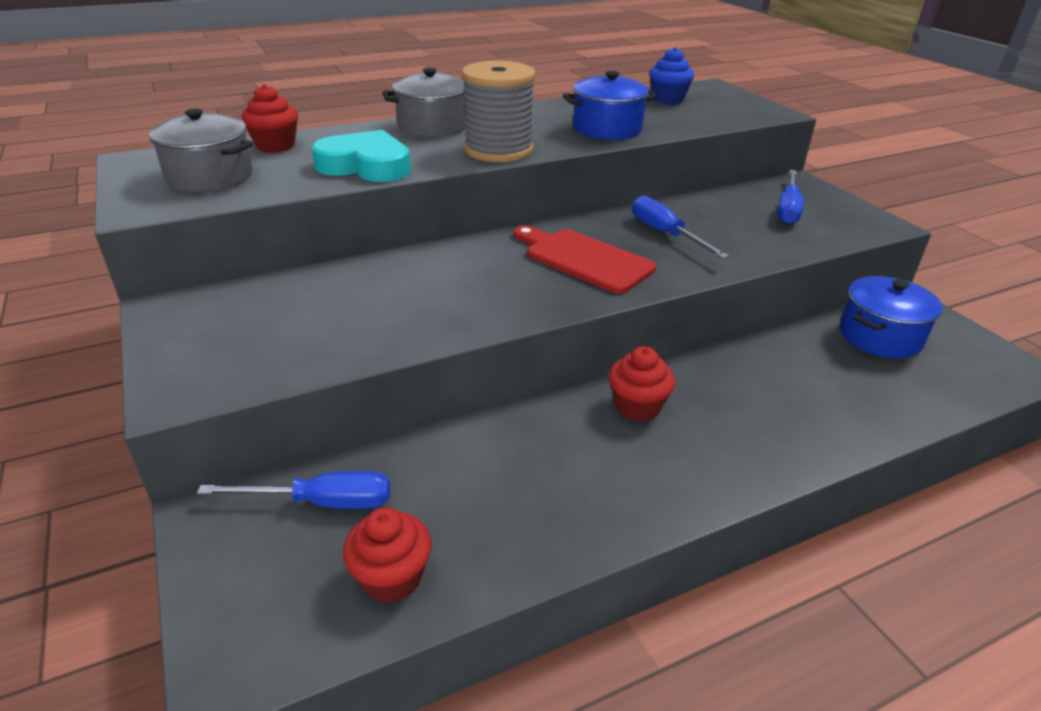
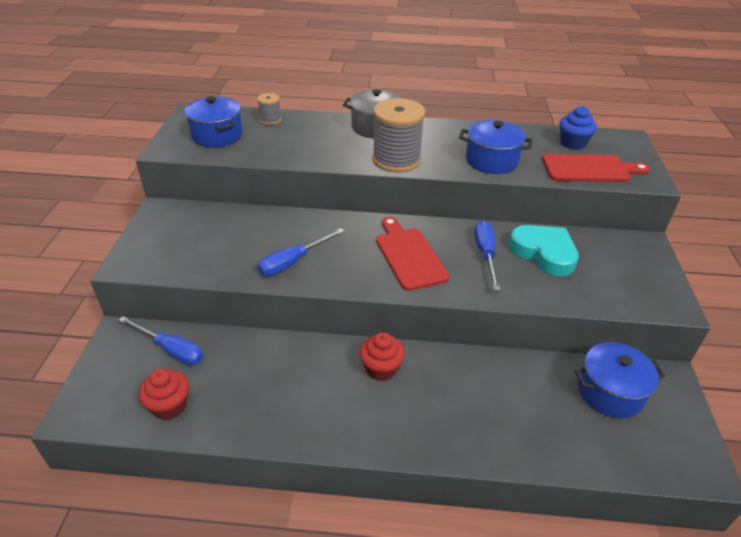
camera: 30 degrees right, 5 degrees up
(210, 177) = (217, 135): grey pot -> blue pot
(275, 146) = (270, 120): red cupcake -> grey spool
(365, 165) = (304, 150): turquoise heart -> turquoise heart (544, 253)
(711, 115) = (589, 169): none -> red cutting board
(788, 209) = (606, 264): blue screwdriver -> blue screwdriver (293, 262)

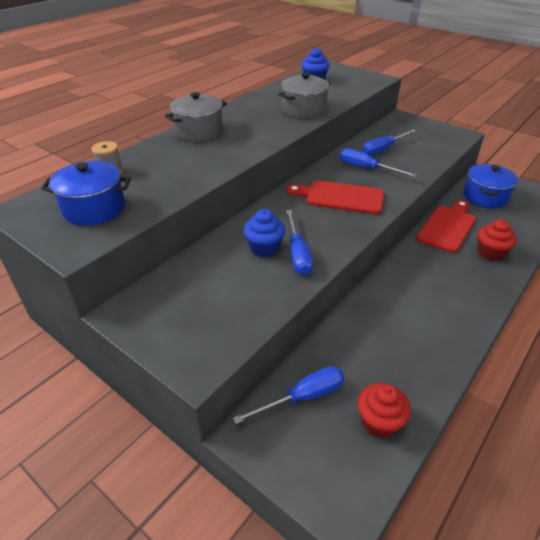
camera: 55 degrees left, 0 degrees up
(285, 241) = (264, 248): none -> blue cupcake
(381, 369) = (411, 275): red cupcake -> red cupcake (490, 253)
(396, 160) = (259, 140): grey spool -> none
(491, 161) = (304, 109): blue pot -> grey pot
(544, 253) = (383, 149): turquoise heart -> blue screwdriver
(589, 169) = (349, 87): red cutting board -> red cutting board (447, 227)

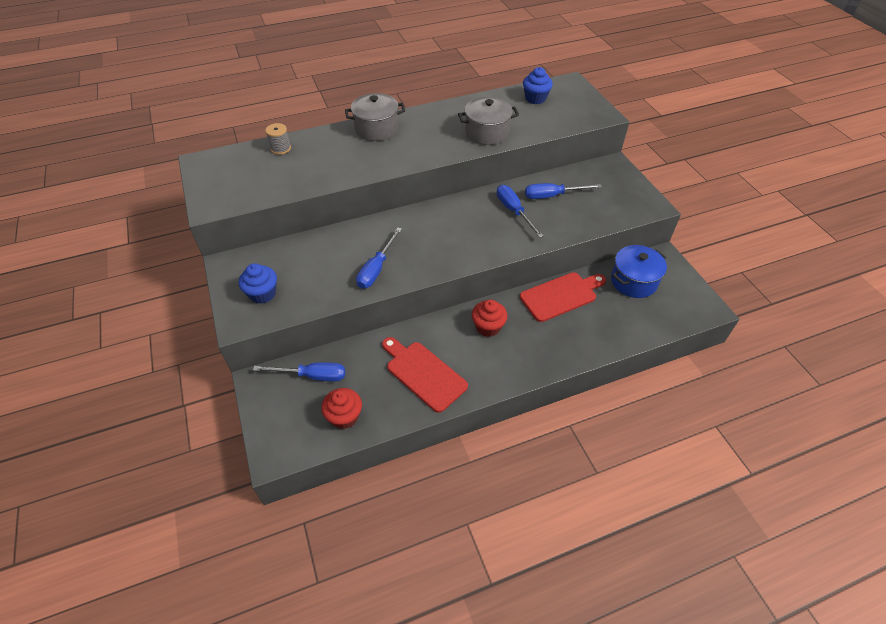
camera: 30 degrees right, 10 degrees up
(94, 208) = (245, 178): blue pot -> none
(264, 248) = (357, 253): blue cupcake -> blue cupcake (263, 294)
(340, 197) = (460, 232): red cutting board -> red cutting board (423, 374)
(490, 253) = (572, 336): red cupcake -> red cupcake (488, 327)

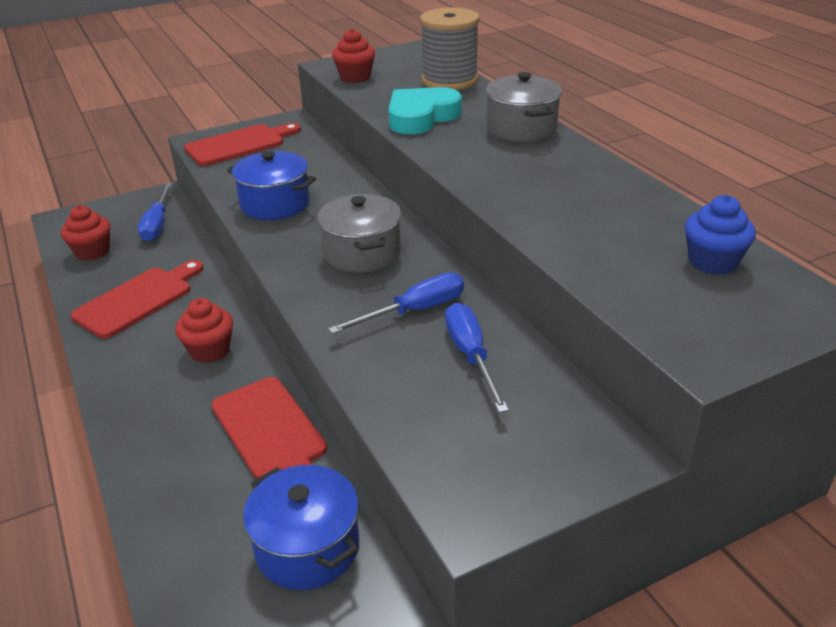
camera: 85 degrees right, 15 degrees down
(247, 193) = (355, 77): none -> red cupcake
(263, 294) = (239, 144): blue cupcake -> red cutting board
(281, 148) = (449, 80): grey spool -> grey spool, size x2.06
(342, 166) = (421, 117): none -> turquoise heart
(376, 268) = (275, 204): blue screwdriver -> blue pot
(487, 133) = (553, 215): grey pot -> grey pot (362, 253)

